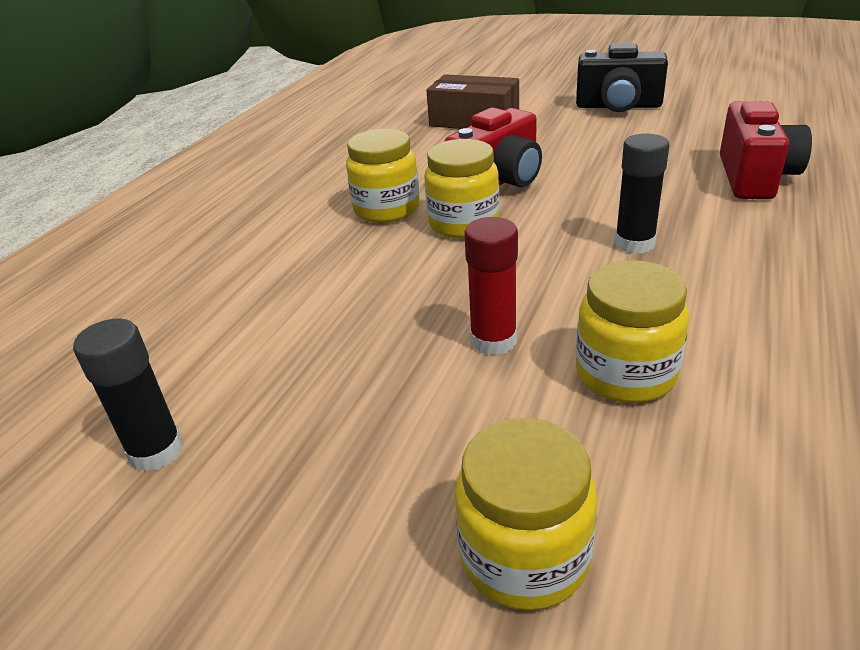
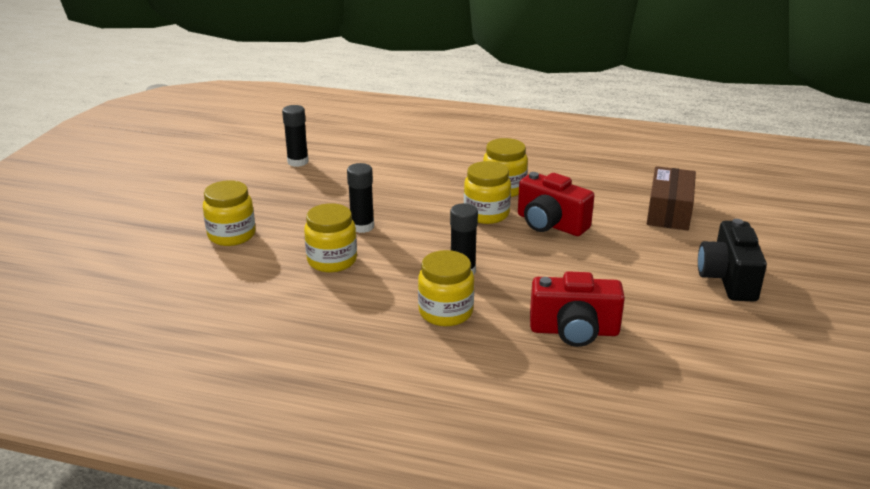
camera: 80 degrees right, 5 degrees down
(493, 340) = (362, 226): red glue stick -> black glue stick
(753, 257) = (445, 312): none -> yellow jar

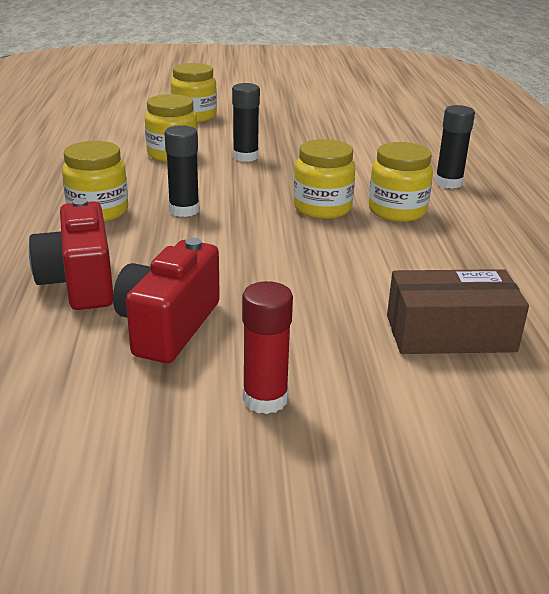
camera: 70 degrees right, 0 degrees up
(298, 162) = (353, 116): black glue stick -> black glue stick (448, 183)
(550, 224) = (329, 247): red camera -> red camera (168, 326)
(728, 279) = (265, 399): black camera -> red glue stick

